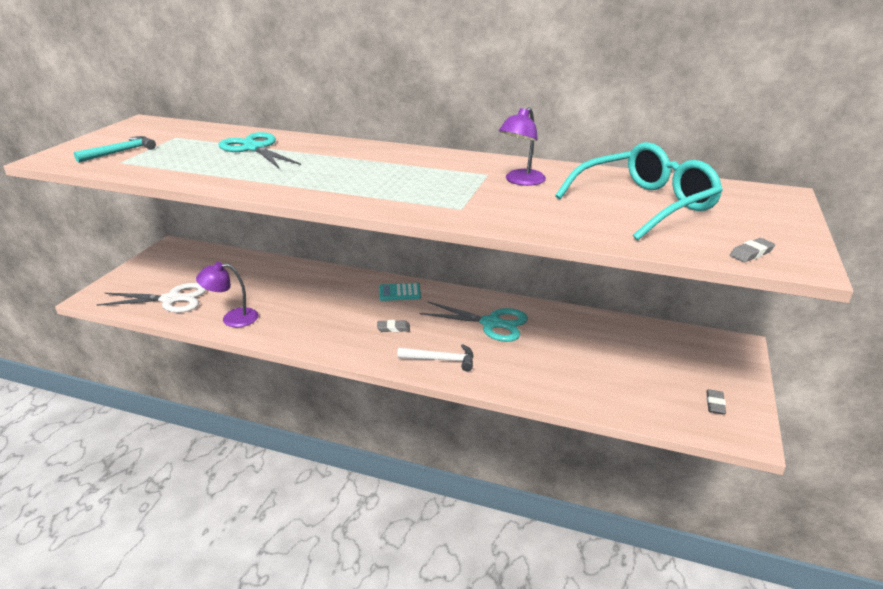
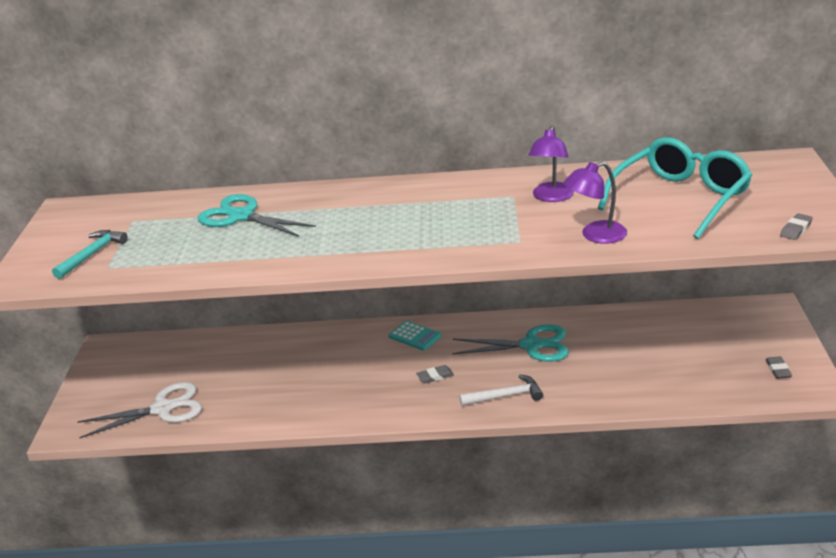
camera: 15 degrees left, 0 degrees up
(232, 318) = (252, 411): purple lamp -> purple lamp (595, 235)
(399, 292) = (415, 336): turquoise calculator -> turquoise calculator turned 120 degrees counterclockwise

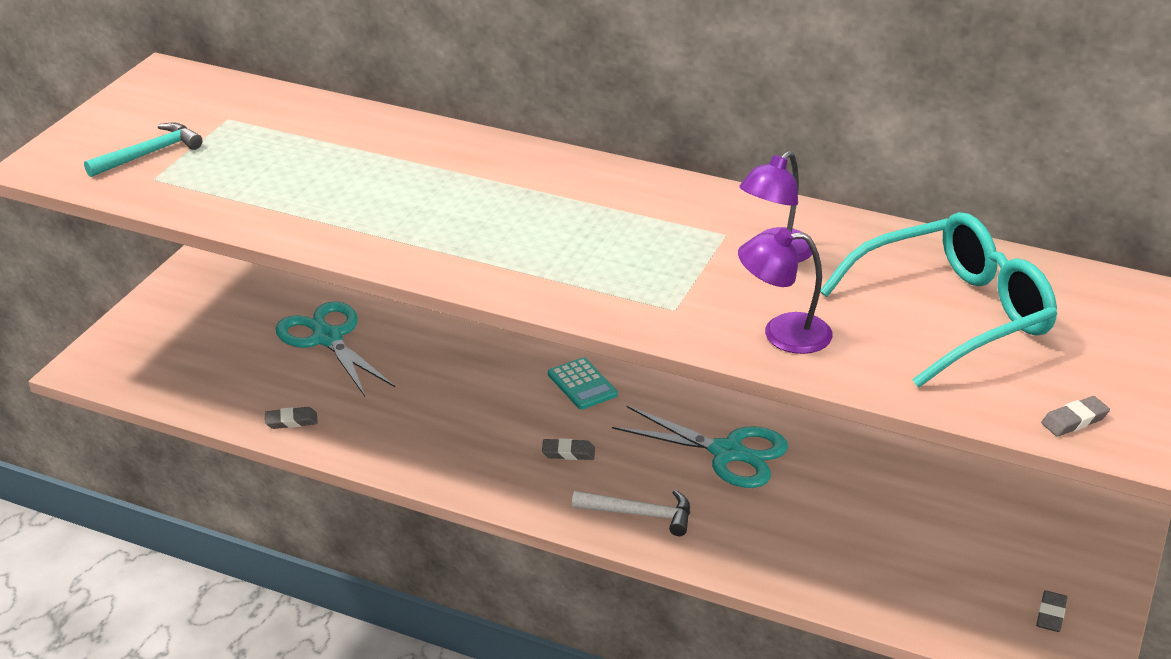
camera: 20 degrees right, 5 degrees up
(163, 409) = (211, 378): white scissors -> none
(238, 416) = (291, 421): none -> grey eraser
(241, 216) = (358, 154): turquoise scissors -> turquoise scissors (327, 338)

